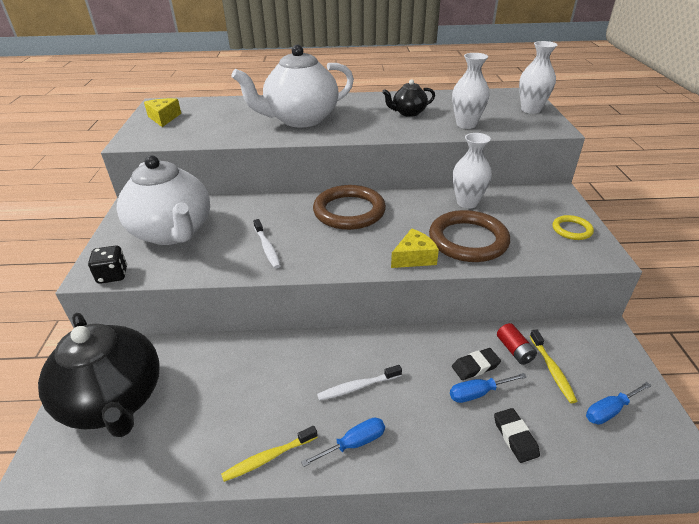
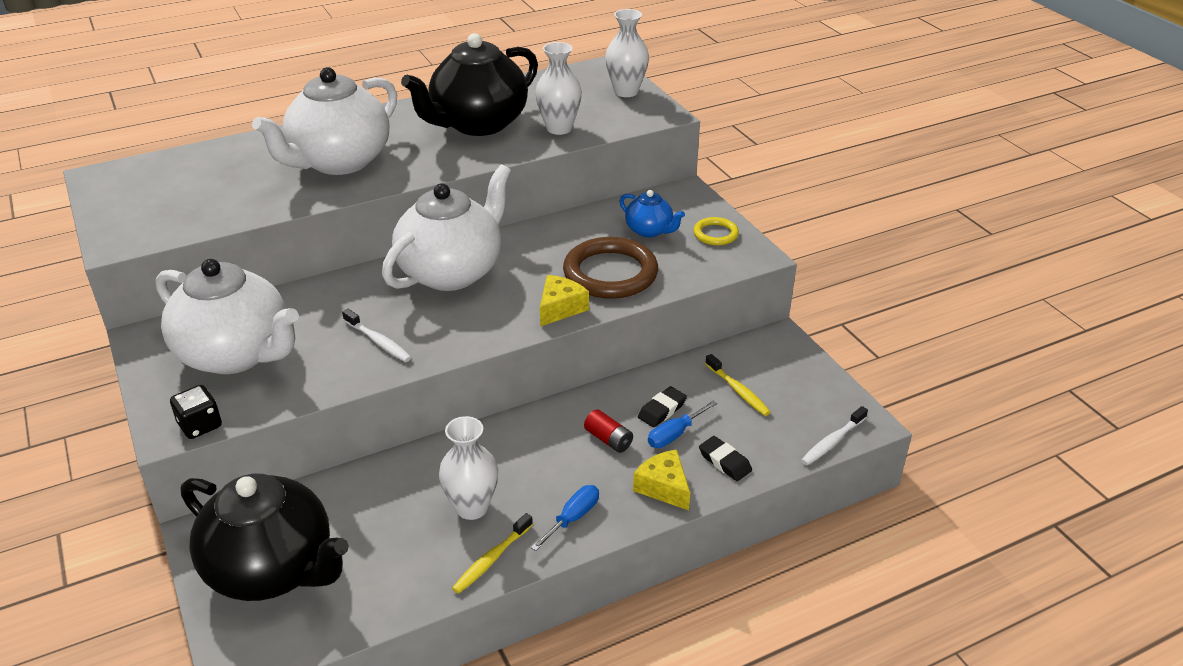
camera: 25 degrees left, 0 degrees up
(164, 118) = (131, 198): yellow cheese -> yellow cheese (664, 487)
(349, 211) = (452, 271): brown ring -> white teapot
(357, 387) = (548, 467): white toothbrush -> white toothbrush (832, 441)
(408, 113) = (478, 124): black teapot -> black teapot, size x2.11
(467, 203) = (589, 227): white vase -> white vase (472, 507)
(514, 350) = (695, 382): red battery -> red battery (608, 439)
(515, 215) = (649, 230): none -> blue teapot
(609, 410) = (801, 411): blue screwdriver -> none

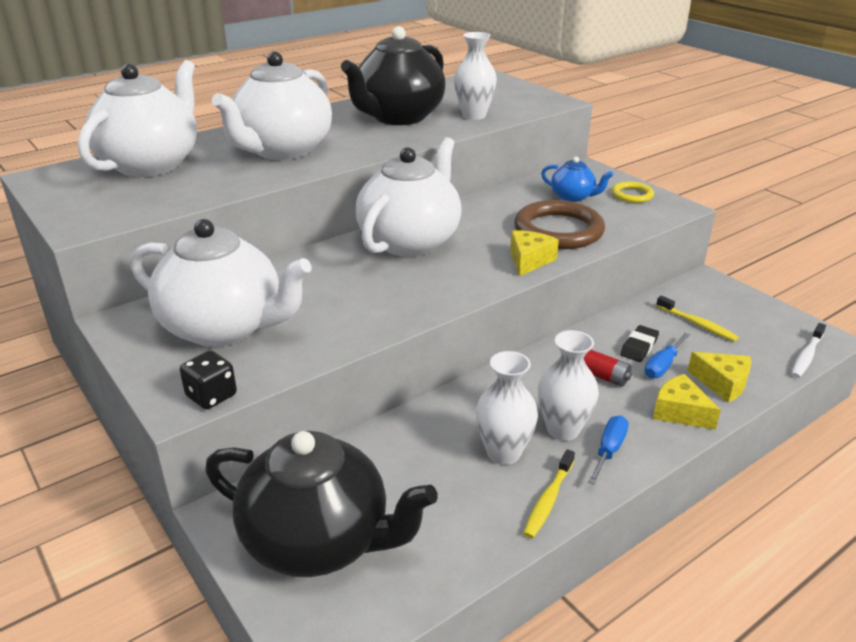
camera: 10 degrees left, 5 degrees down
(206, 169) = (151, 164): none -> white teapot
(378, 341) = (367, 303): white toothbrush -> none
(626, 92) = (515, 89): white vase -> white vase (563, 430)
(724, 462) = (722, 383): black eraser -> yellow cheese

